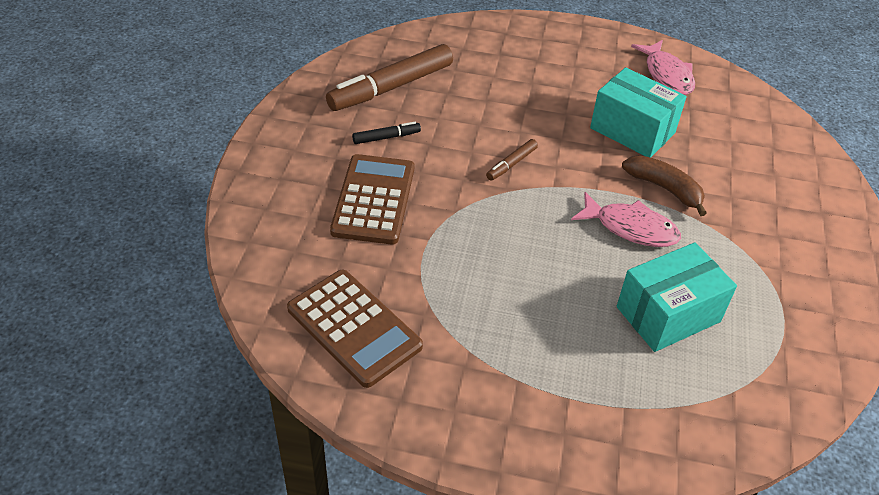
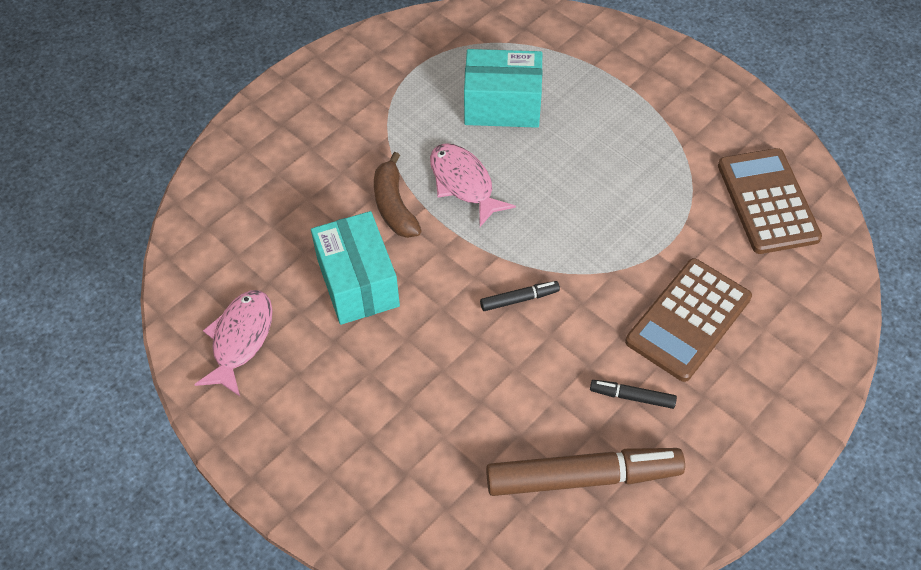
camera: 145 degrees left, 10 degrees up
(511, 164) = (519, 299): brown marker -> black marker

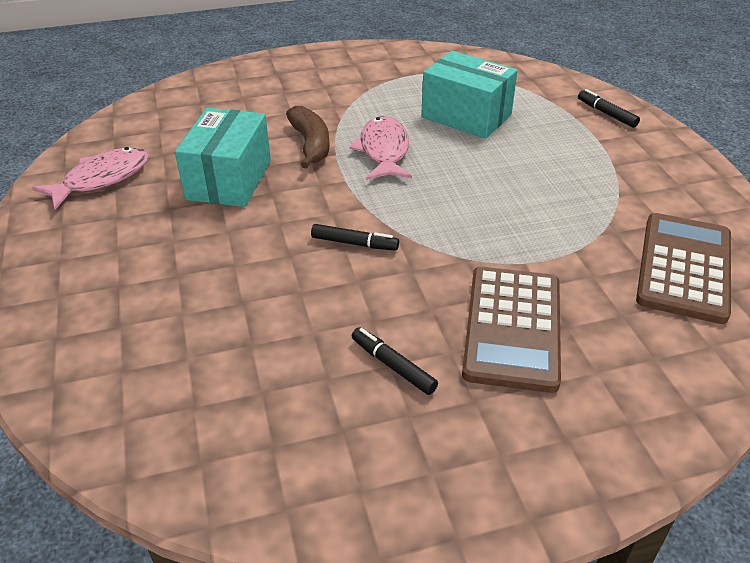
camera: 30 degrees right, 15 degrees down
(394, 206) = (311, 144): brown banana -> brown banana turned 150 degrees clockwise
(583, 477) = (275, 411): brown marker -> none
(616, 49) = (606, 113): none -> black marker
(688, 320) = (513, 328): brown calculator -> brown calculator turned 60 degrees counterclockwise

